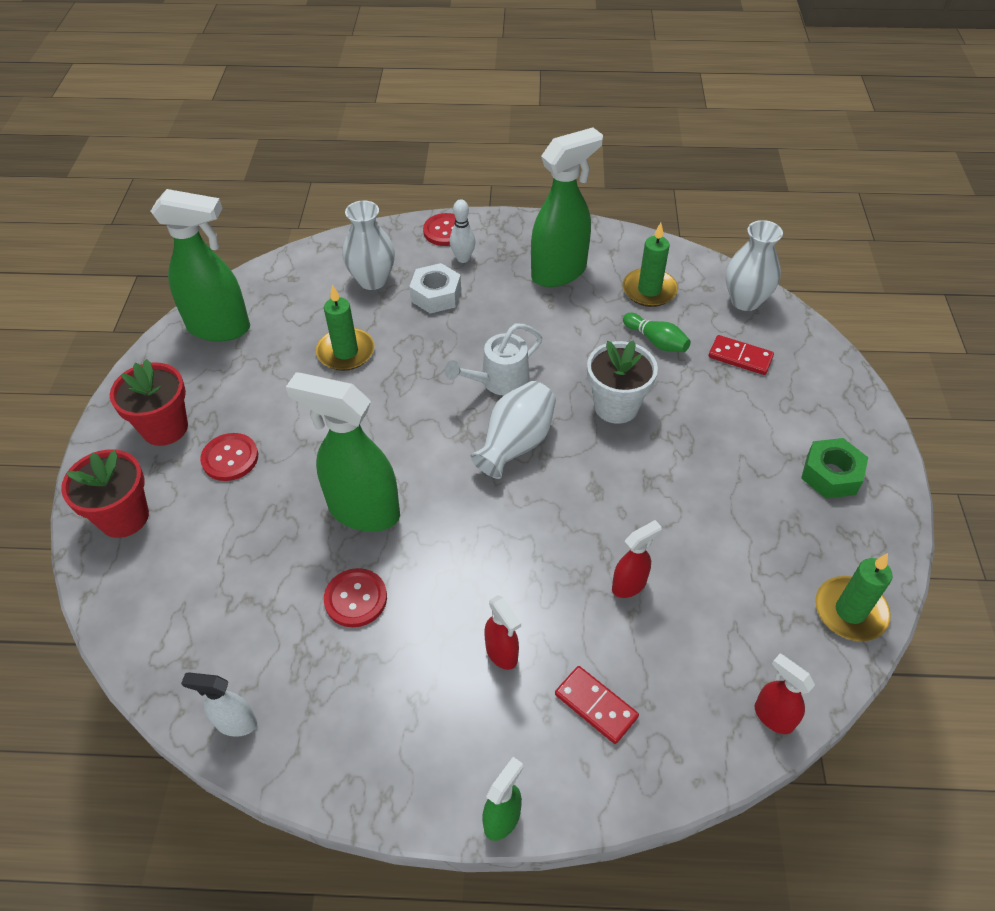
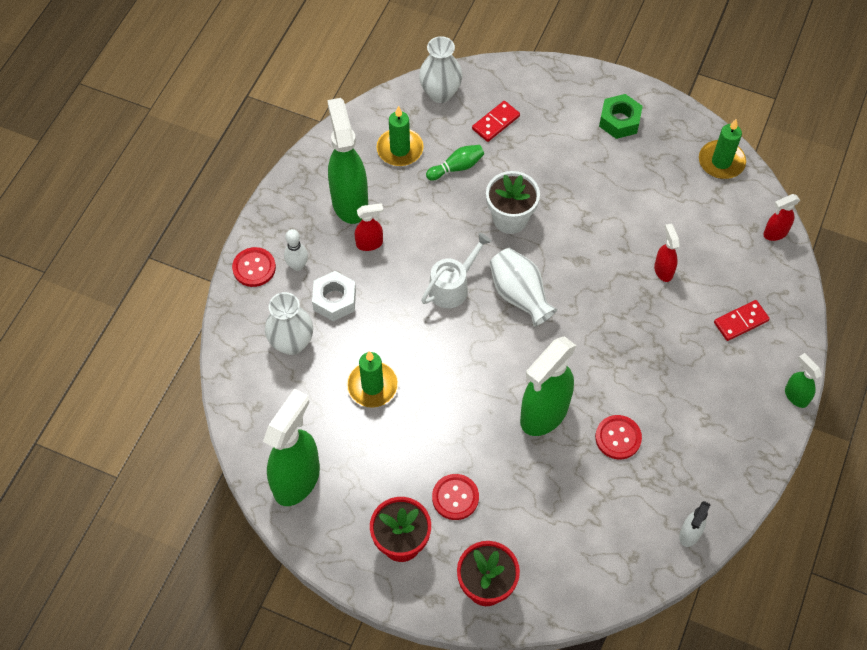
camera: 70 degrees left, 10 degrees up
(498, 381) = (453, 286): white watering can -> white watering can turned 120 degrees counterclockwise
(502, 653) = (689, 361): red spray bottle -> red spray bottle (370, 243)

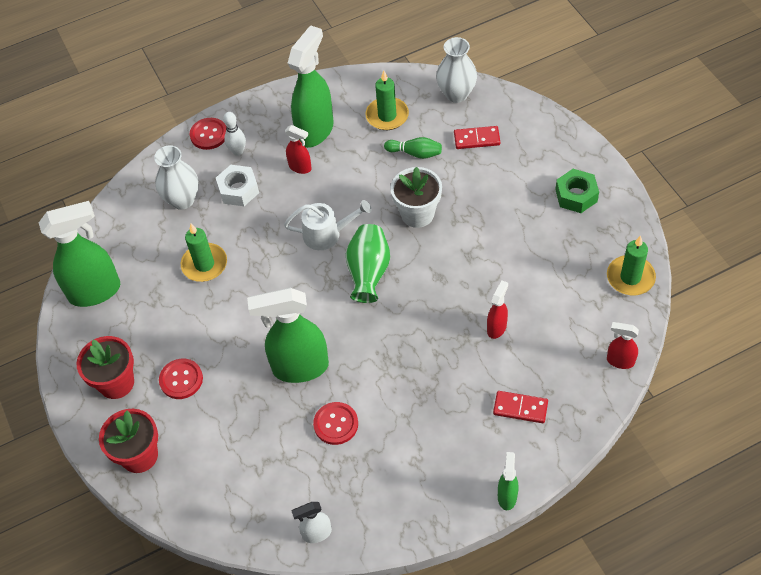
camera: 45 degrees right, 5 degrees down
(519, 295) = (368, 272): white vase -> green vase

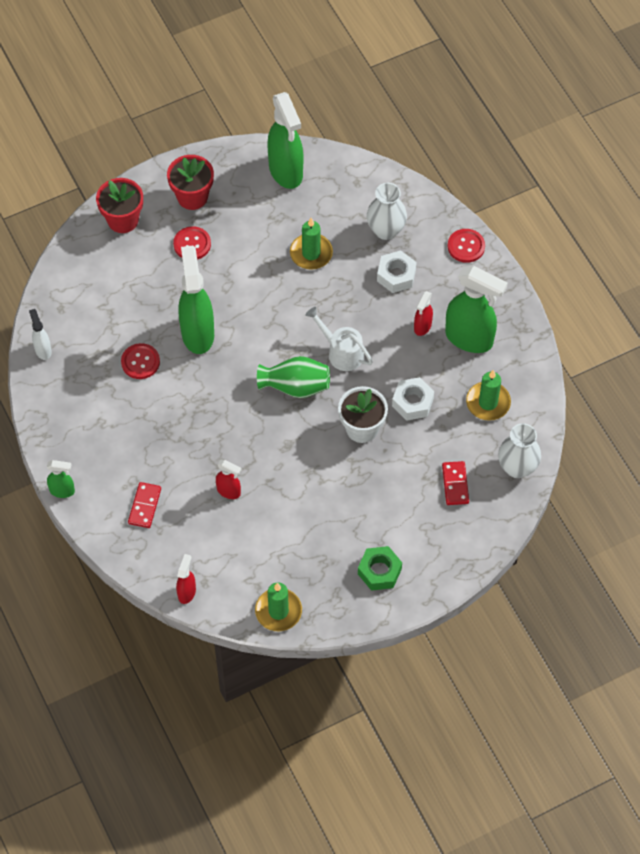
camera: 85 degrees right, 5 degrees up
(238, 151) = (444, 272): white bowling pin -> none
(327, 234) = (341, 352): white watering can -> white watering can turned 135 degrees clockwise
(387, 173) = (412, 402): none -> white nut
(415, 153) = (438, 427): green bowling pin -> none

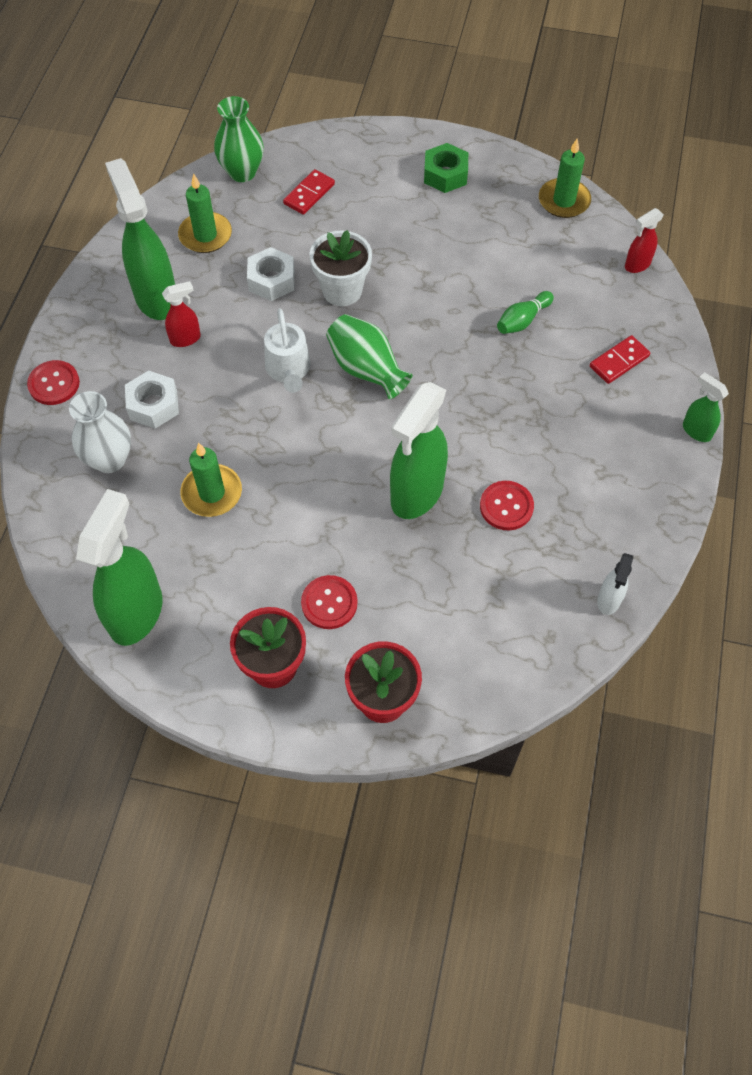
camera: 140 degrees left, 0 degrees up
(229, 491) = (522, 320): red spray bottle -> green bowling pin
(517, 467) = (242, 172): white vase -> green vase

